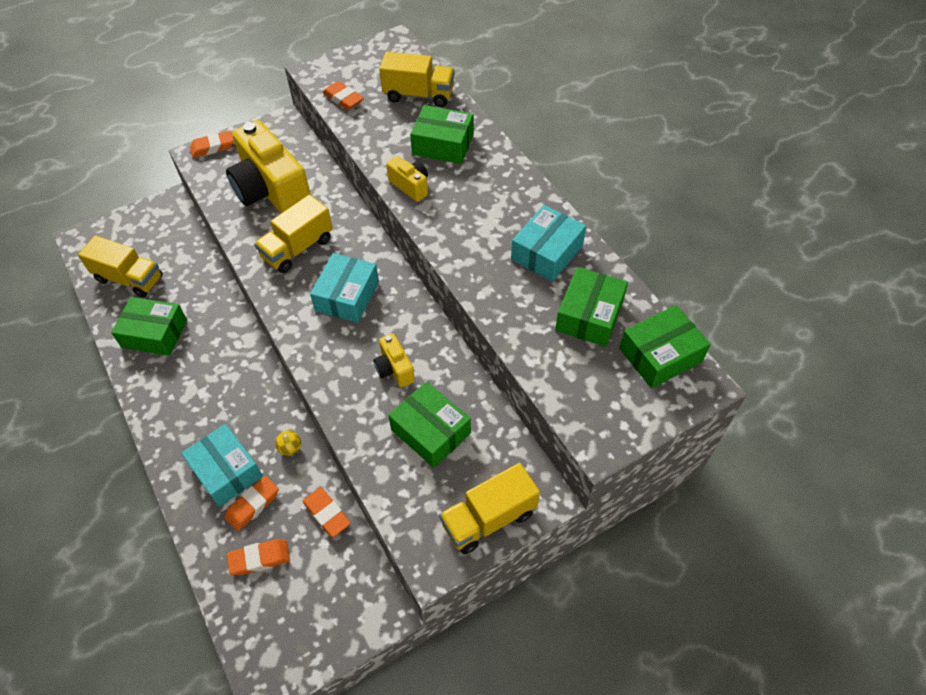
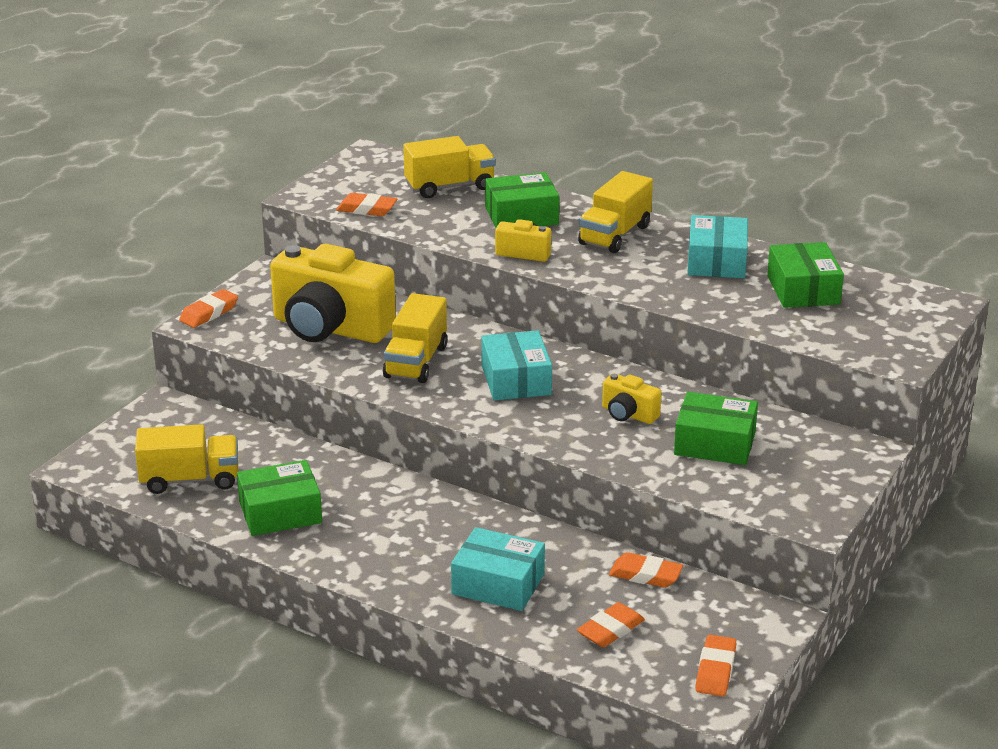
camera: 30 degrees left, 25 degrees down
(253, 505) = (558, 597): orange eraser -> orange eraser (715, 670)
(290, 448) = (550, 544): yellow ball -> none
(489, 518) = (834, 479): yellow truck -> yellow truck (615, 235)
(660, 355) = (893, 296): green box -> none

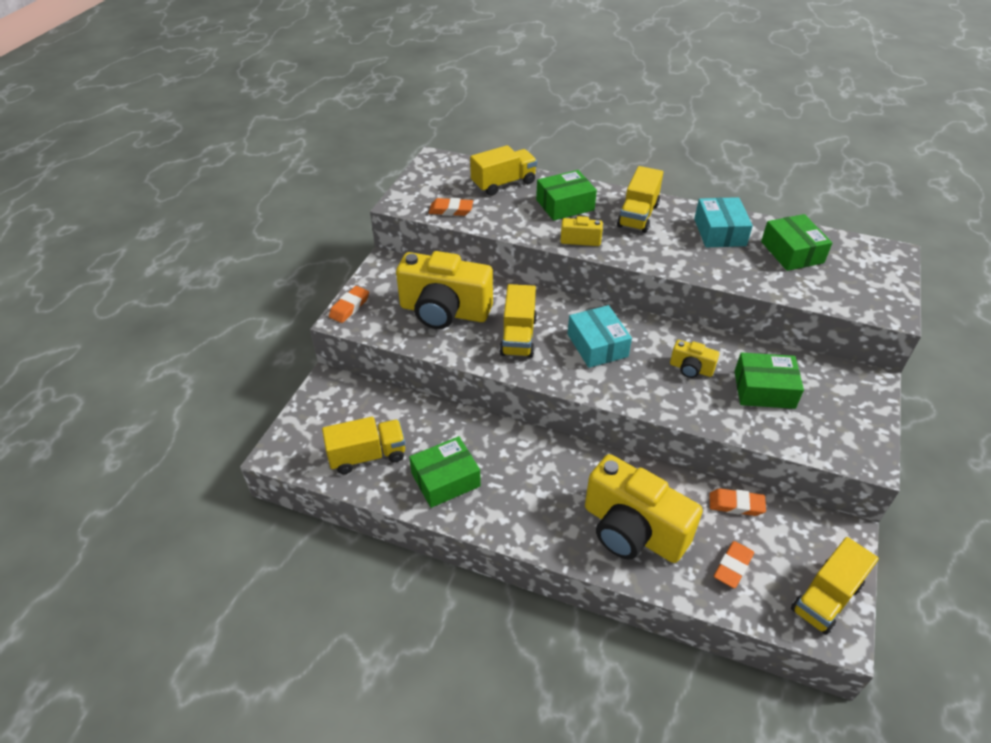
camera: 10 degrees left, 15 degrees up
(498, 584) = (632, 530): turquoise box -> yellow camera
(715, 670) = (826, 598): orange eraser -> yellow truck

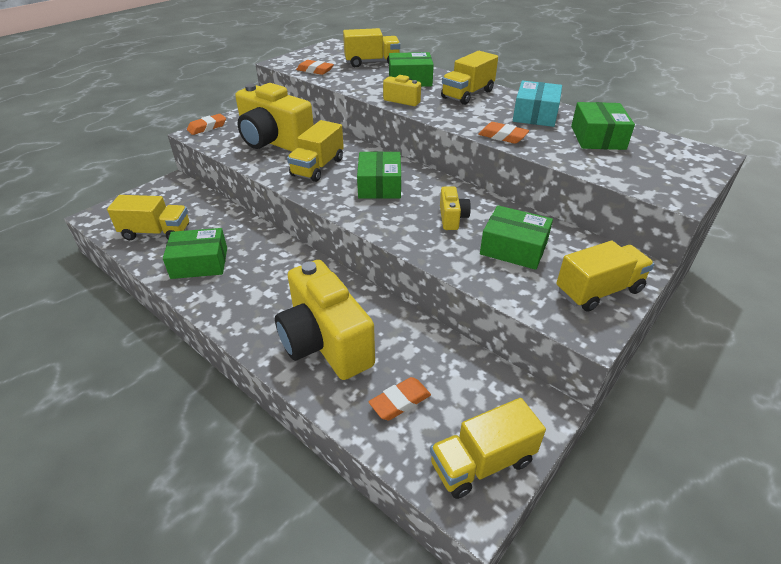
camera: 20 degrees right, 5 degrees down
(597, 345) = (379, 185): turquoise box -> green box
(691, 369) = (452, 218): yellow camera -> yellow camera turned 135 degrees counterclockwise
(736, 505) = (442, 349): orange eraser -> orange eraser (502, 136)
(855, 416) = (598, 291): none -> yellow truck

